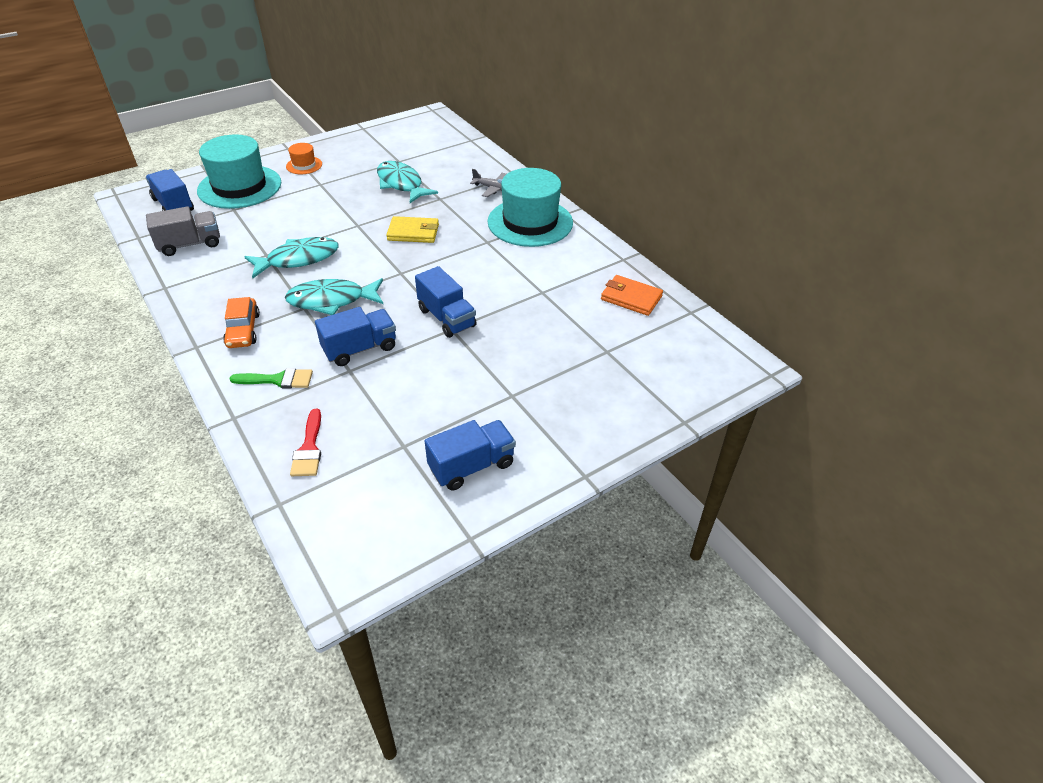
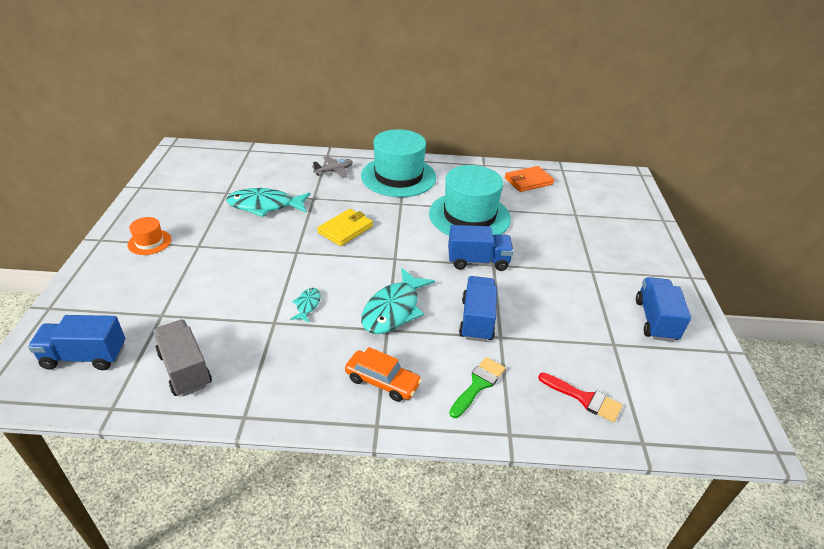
camera: 55 degrees left, 5 degrees down
(190, 244) = (185, 369): grey truck -> grey truck turned 45 degrees counterclockwise
(239, 187) = (124, 296): turquoise hat -> turquoise hat (469, 216)
(298, 259) = (307, 305): turquoise fish -> turquoise fish, size x0.48

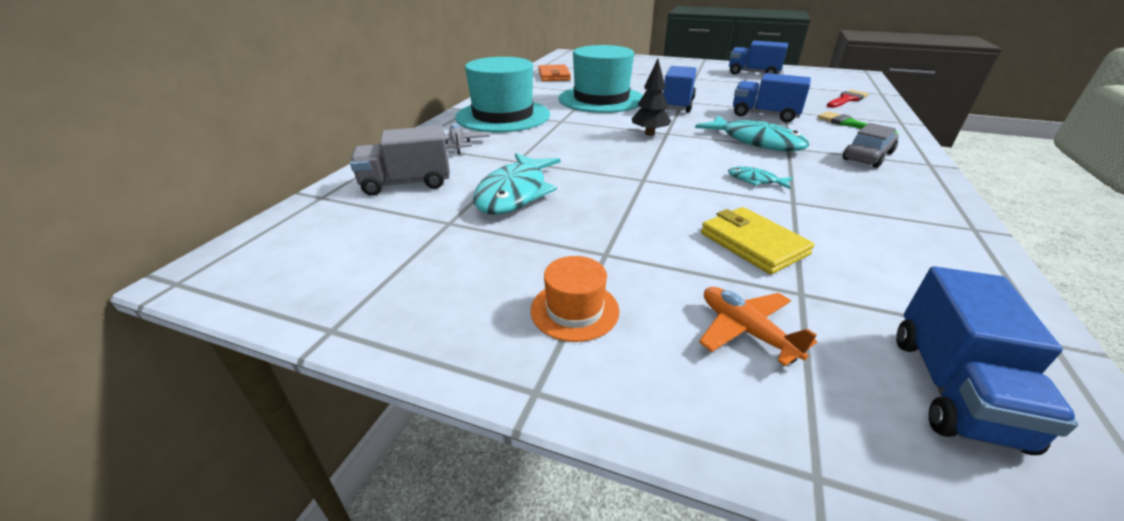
camera: 70 degrees left, 5 degrees down
(131, 294) = (746, 331): none -> orange plane
(185, 369) = (918, 270): grey truck -> grey truck (407, 183)
(345, 229) = (602, 149): yellow wallet -> yellow wallet (753, 243)
(382, 381) = (867, 156): orange car -> grey car
(389, 249) = (649, 133): none -> black tree

